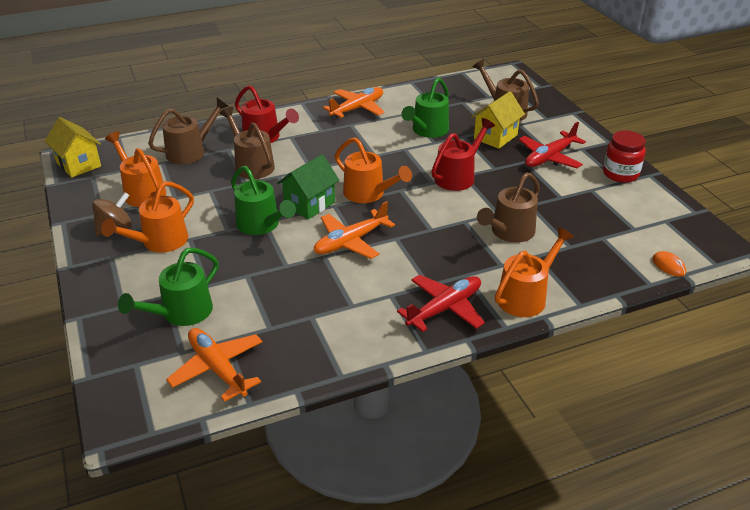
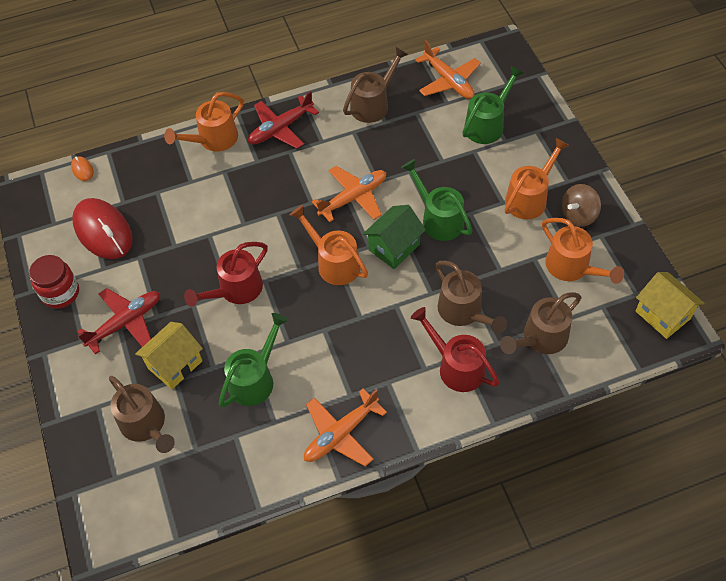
camera: 175 degrees left, 20 degrees up
(509, 232) = (206, 208): brown watering can -> brown watering can (373, 104)
(609, 215) = (103, 231): none -> red mouse

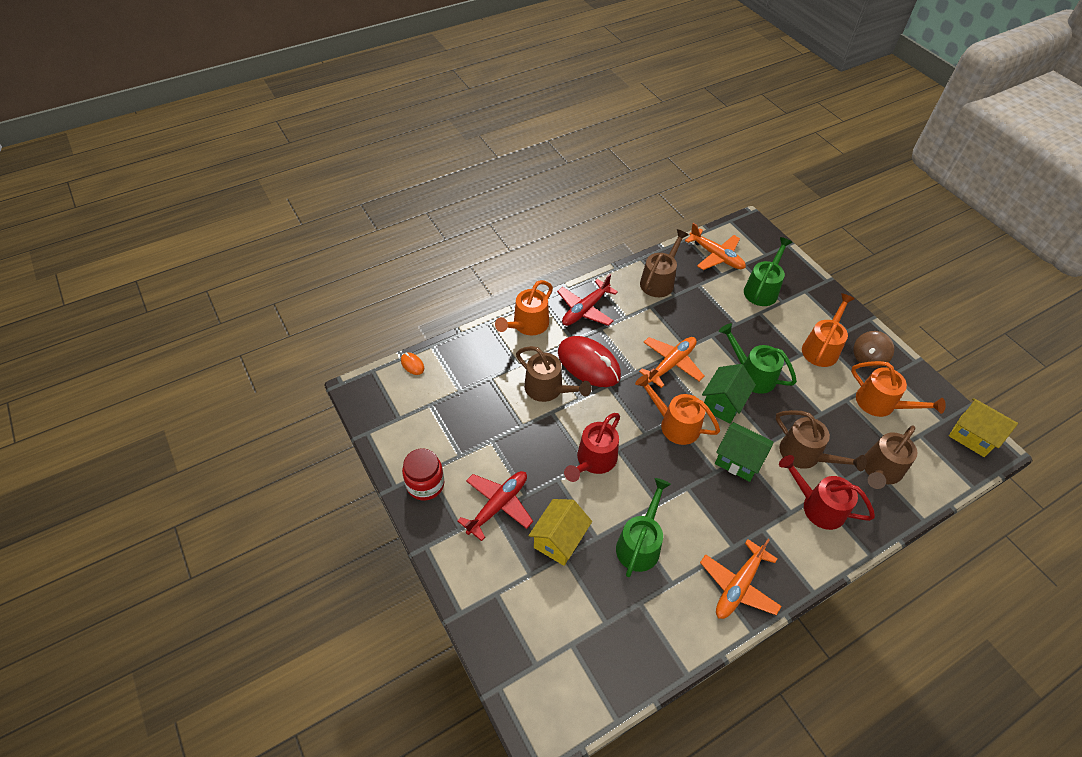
camera: 15 degrees left, 5 degrees down
(103, 231) = (449, 420): red mouse -> red mouse (588, 364)
(146, 425) = (550, 605): brown watering can -> brown watering can (548, 389)
(388, 309) = (738, 460): none -> green house

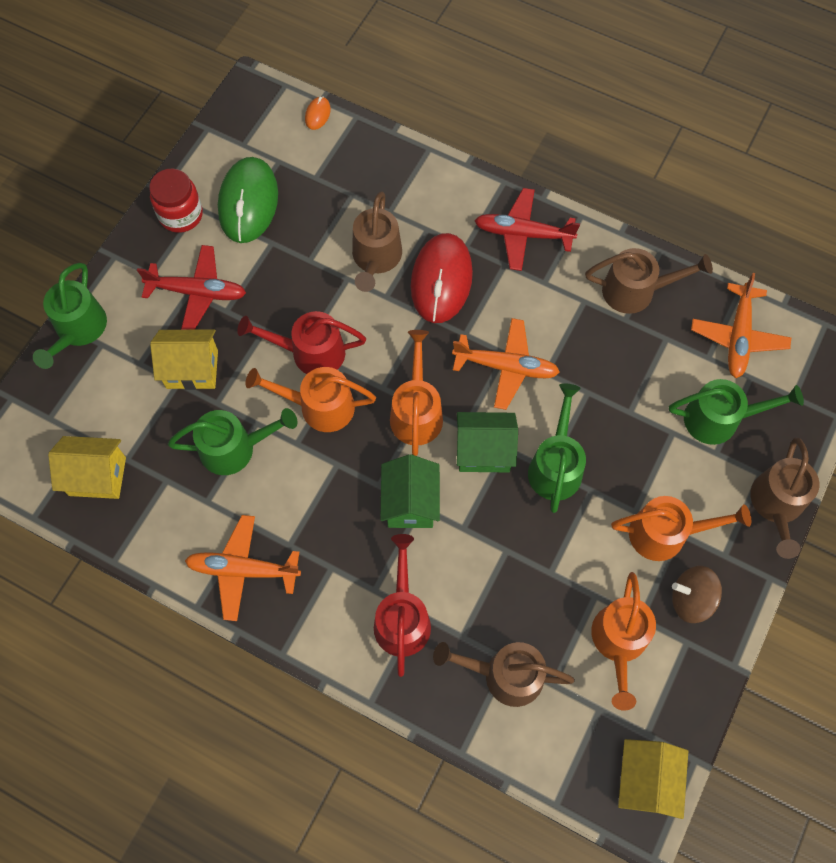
camera: 60 degrees right, 15 degrees up
(449, 438) = (248, 203): none -> green mouse
(472, 604) = (78, 330): none -> green watering can
(527, 325) = (453, 189): orange watering can -> orange watering can (318, 406)
(609, 652) = (97, 476): none -> yellow house
(805, 455) = (469, 577): brown watering can -> brown watering can (776, 505)

